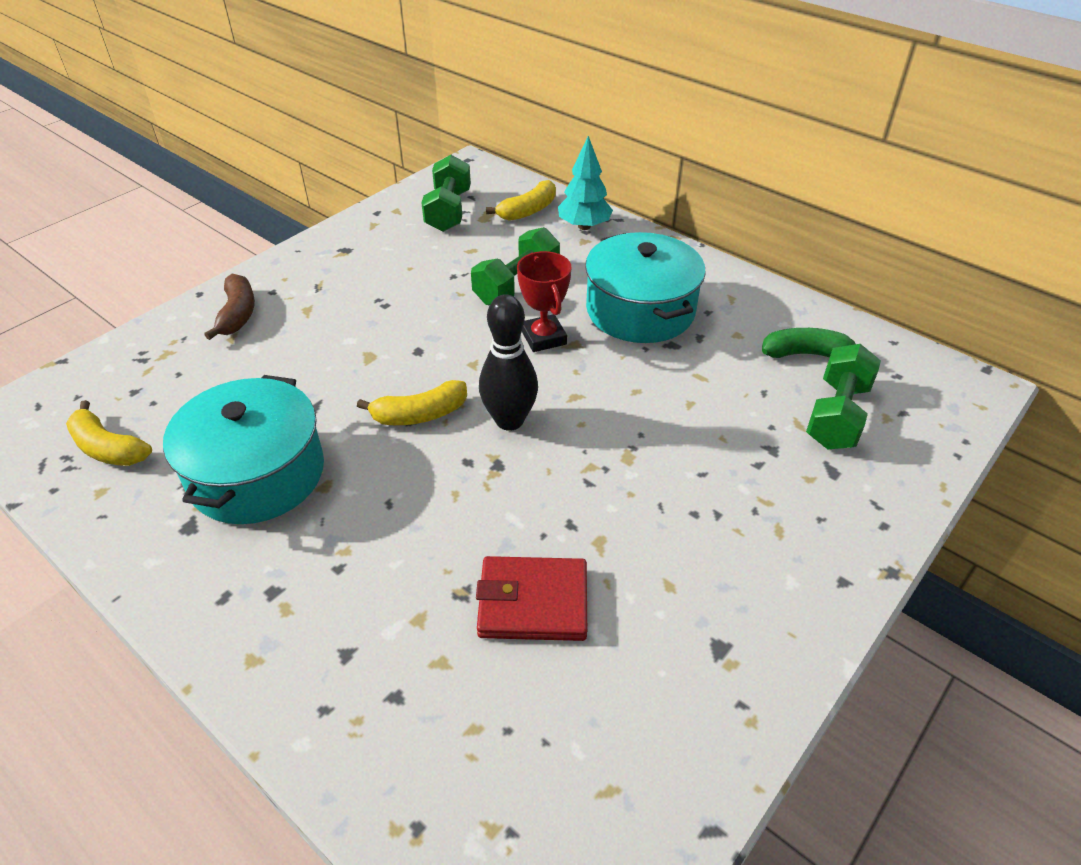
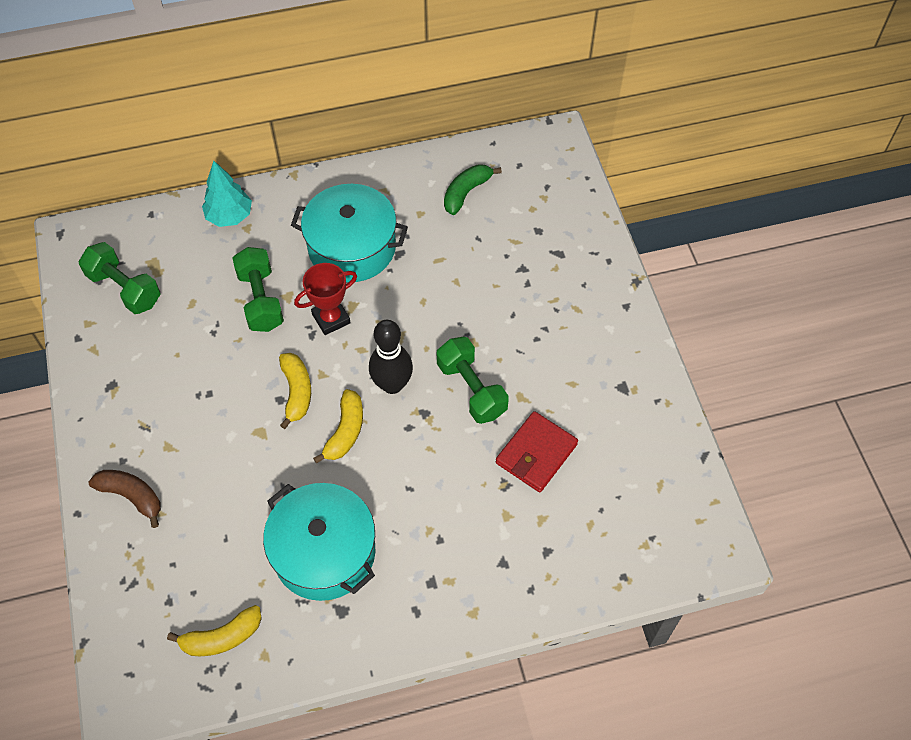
camera: 55 degrees left, 15 degrees up
(528, 211) = (175, 237): yellow banana -> yellow banana (296, 392)
(543, 338) = (331, 318): red trophy -> red trophy turned 45 degrees counterclockwise
(837, 415) = (523, 218): green dumbbell -> green dumbbell (471, 389)

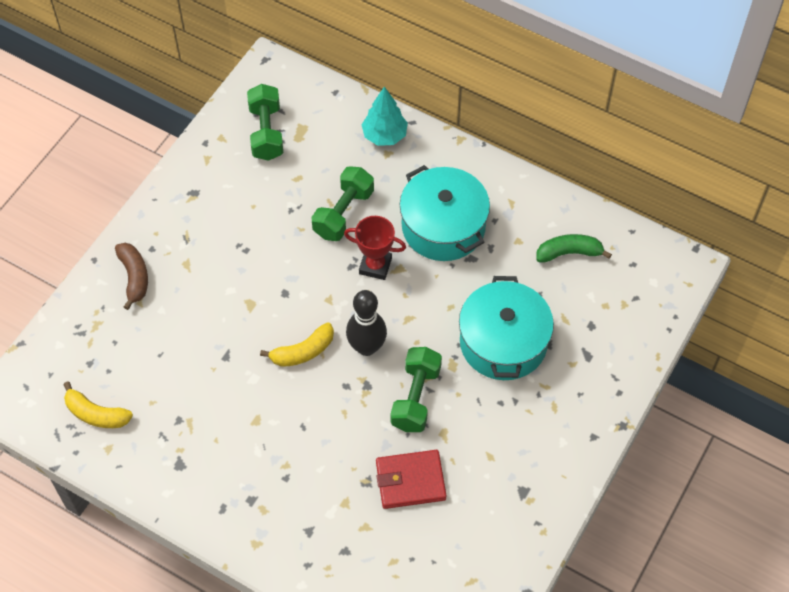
camera: 45 degrees right, 0 degrees up
(296, 392) = (300, 297): yellow banana -> none
(324, 552) = (208, 418): turquoise pot -> turquoise pot (503, 342)

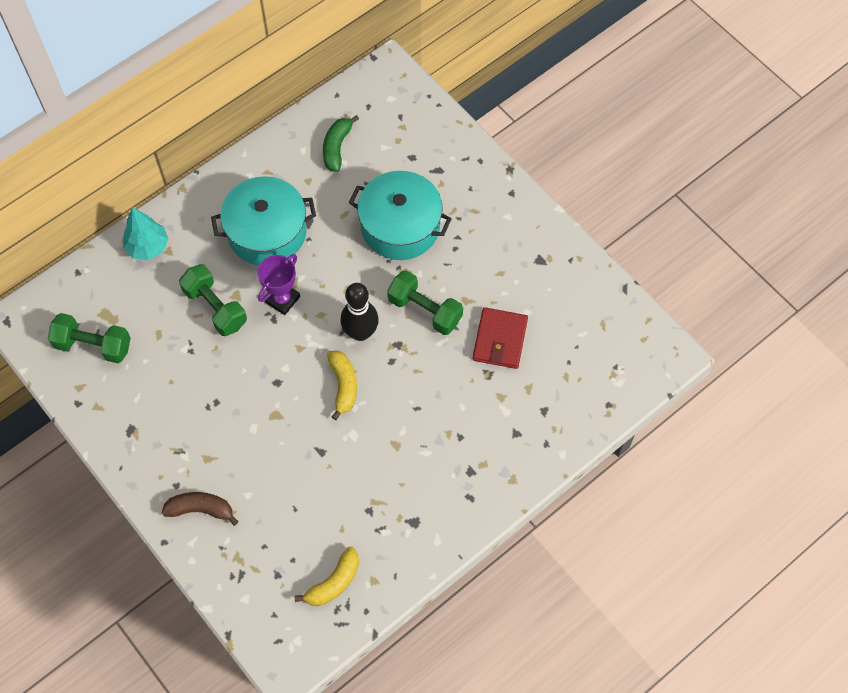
camera: 70 degrees left, 5 degrees up
(375, 266) = (282, 299): red trophy -> purple trophy

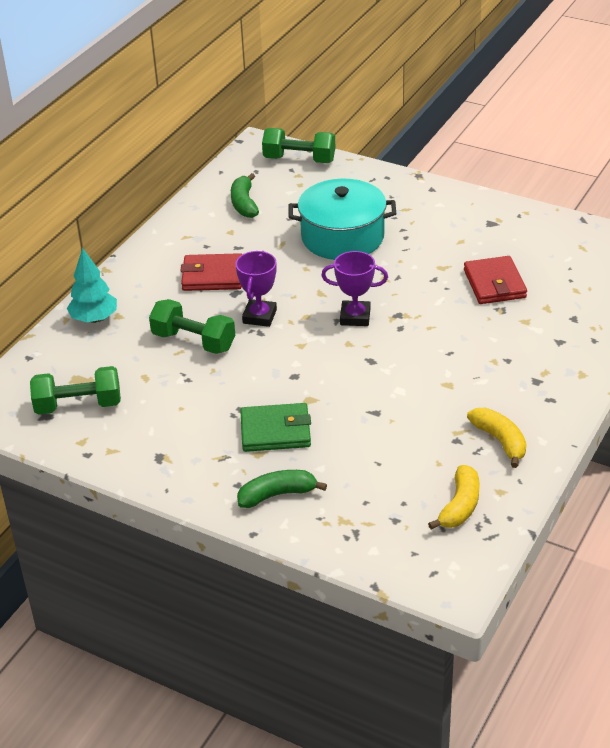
camera: 20 degrees left, 25 degrees down
(201, 509) = (277, 495): brown banana -> green banana
(232, 439) = (275, 431): none -> green wallet
(267, 232) = (212, 276): turquoise pot -> red wallet
(343, 385) = (364, 358): yellow banana -> yellow banana (500, 441)
(360, 332) = (355, 317): black bowling pin -> purple trophy
(425, 310) = (407, 284): green dumbbell -> green dumbbell (299, 159)

